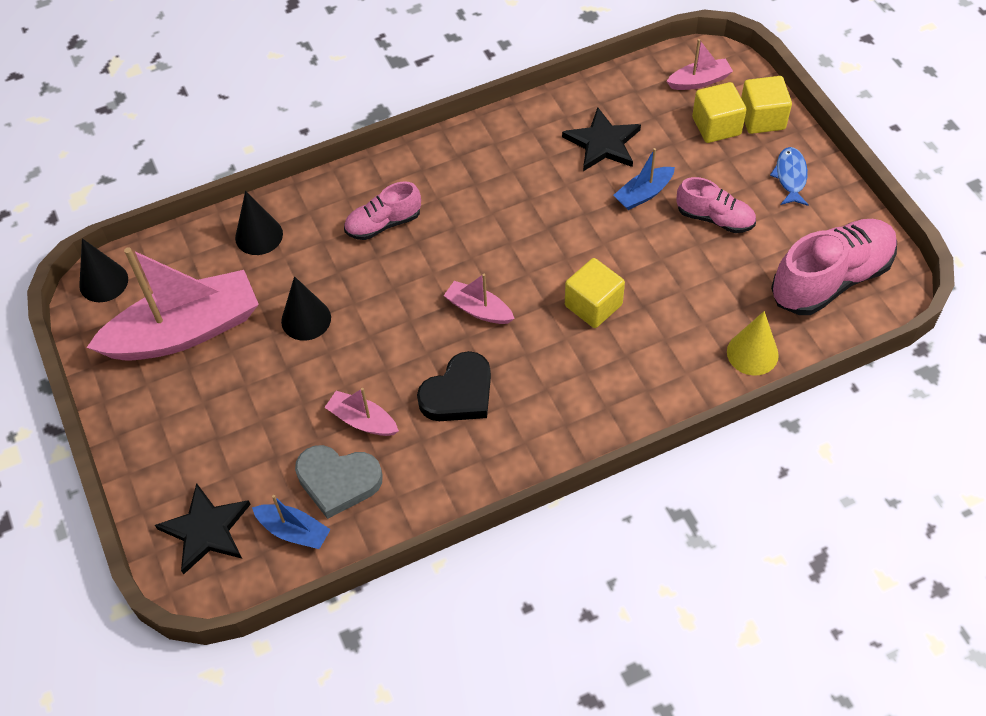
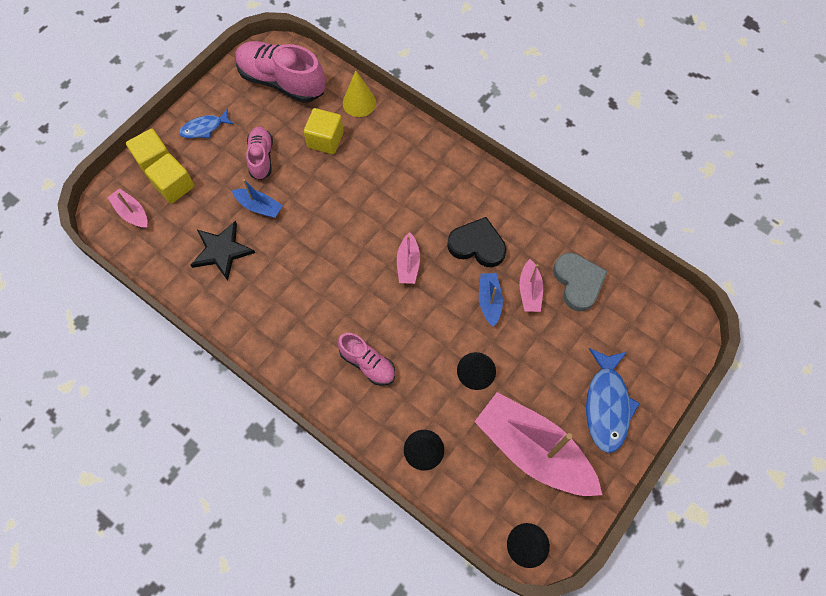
camera: 120 degrees left, 10 degrees up
(176, 429) = (607, 405): none -> blue fish
(206, 530) = (657, 340): black star -> none
(294, 531) = (624, 289): blue boat -> blue boat (489, 301)
(593, 305) = (368, 199): yellow cube -> yellow cube (325, 140)

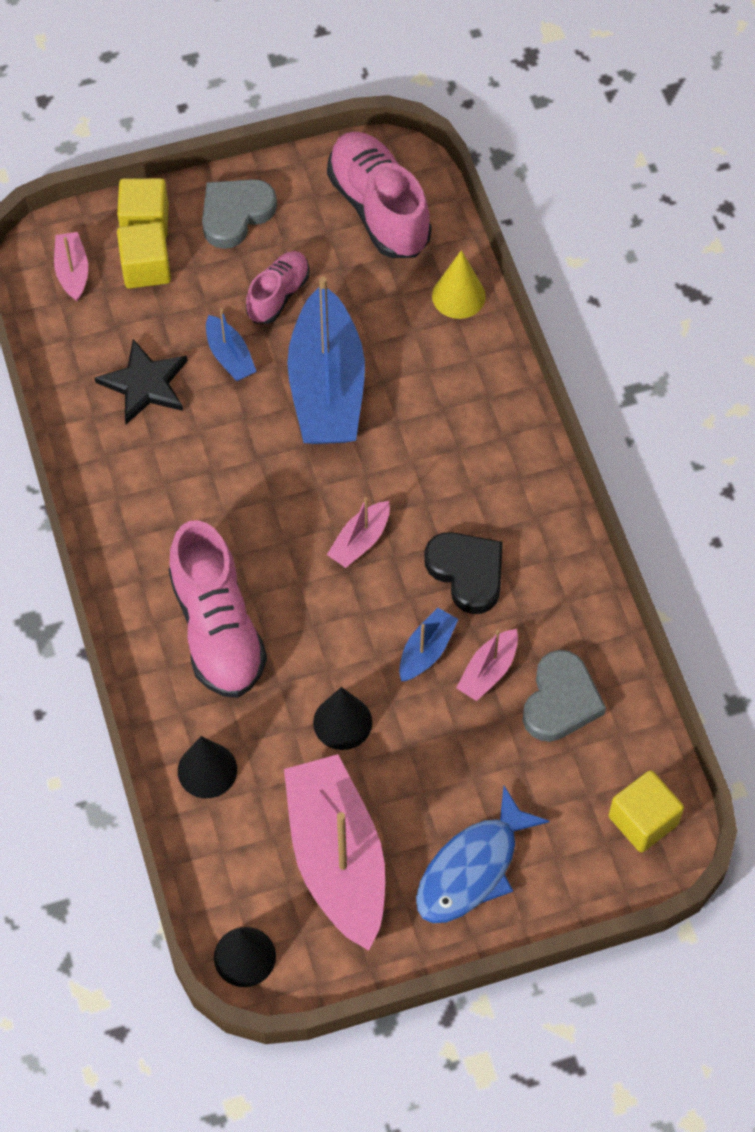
camera: 35 degrees right, 5 degrees down
(204, 128) = (235, 214): blue fish -> grey heart
(325, 140) = (377, 319): yellow cube -> yellow cube (643, 820)
(326, 191) = (327, 386): none -> blue boat
(367, 363) = (217, 629): pink shoe -> pink shoe, size x1.76

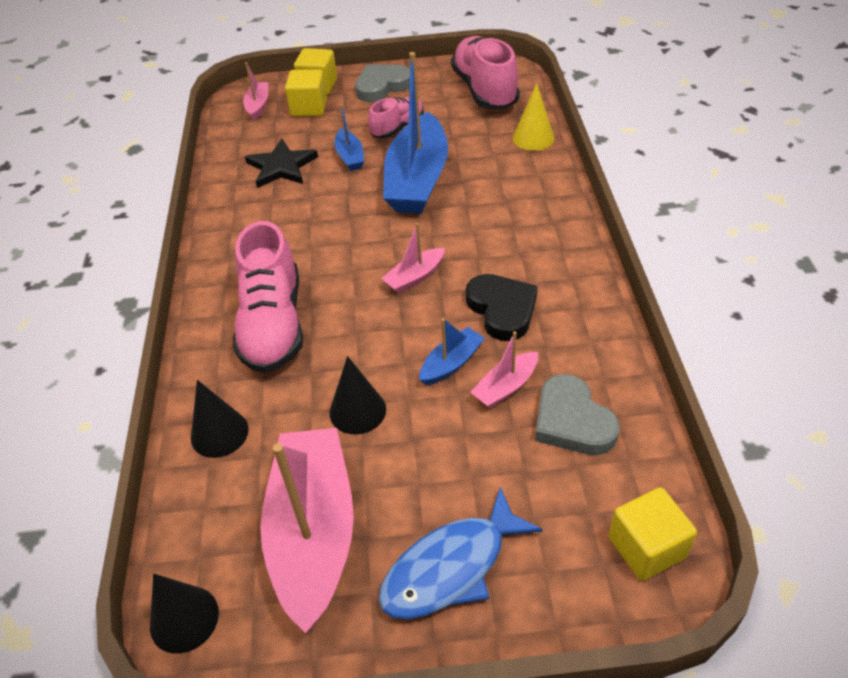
camera: 15 degrees right, 15 degrees down
(560, 701) = (572, 421): grey heart -> grey heart turned 120 degrees clockwise

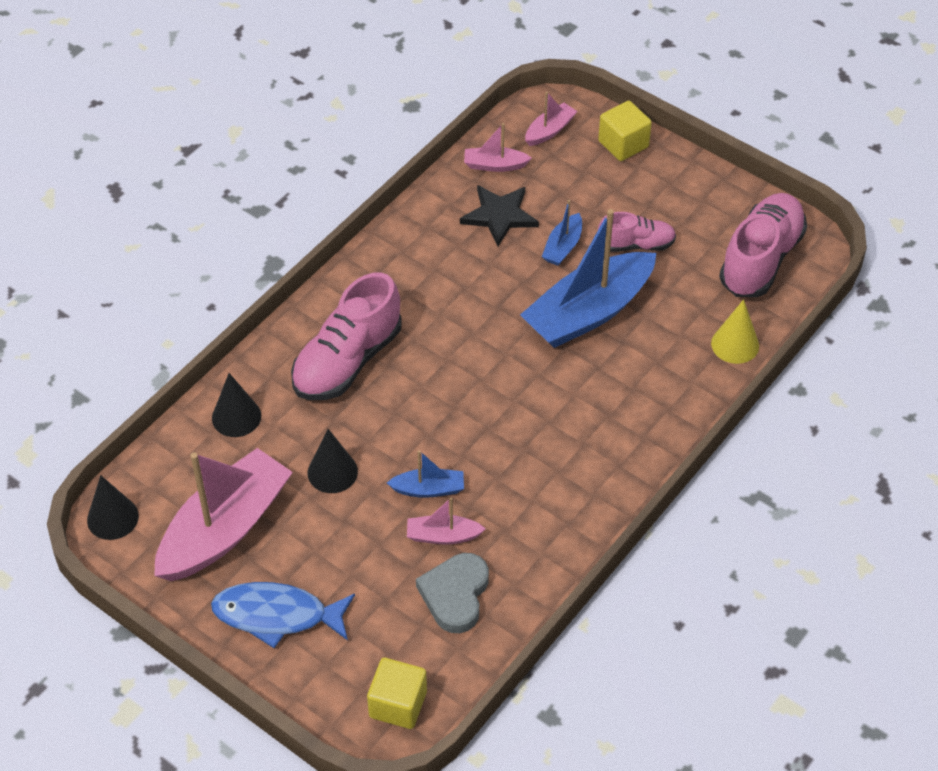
camera: 40 degrees right, 5 degrees up
(309, 108) = (588, 165): yellow cube -> none
(382, 86) = (677, 186): grey heart -> none
(415, 277) = (483, 401): pink boat -> pink boat (495, 165)
(502, 309) = (512, 478): black heart -> none

